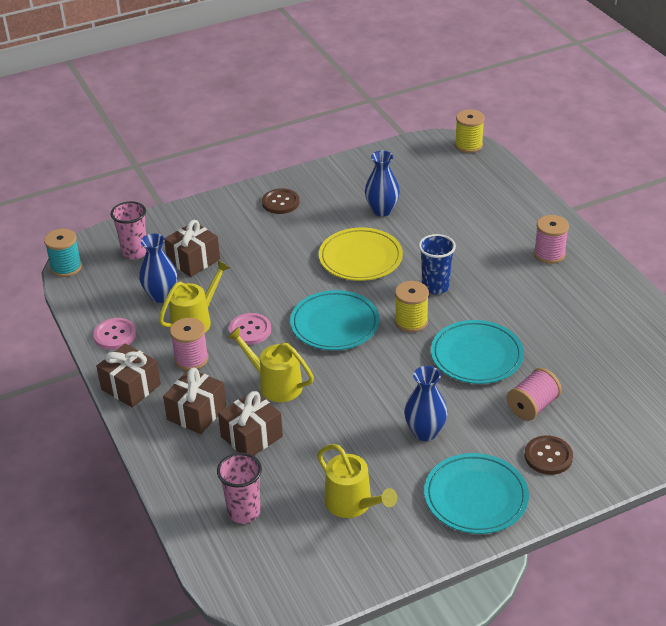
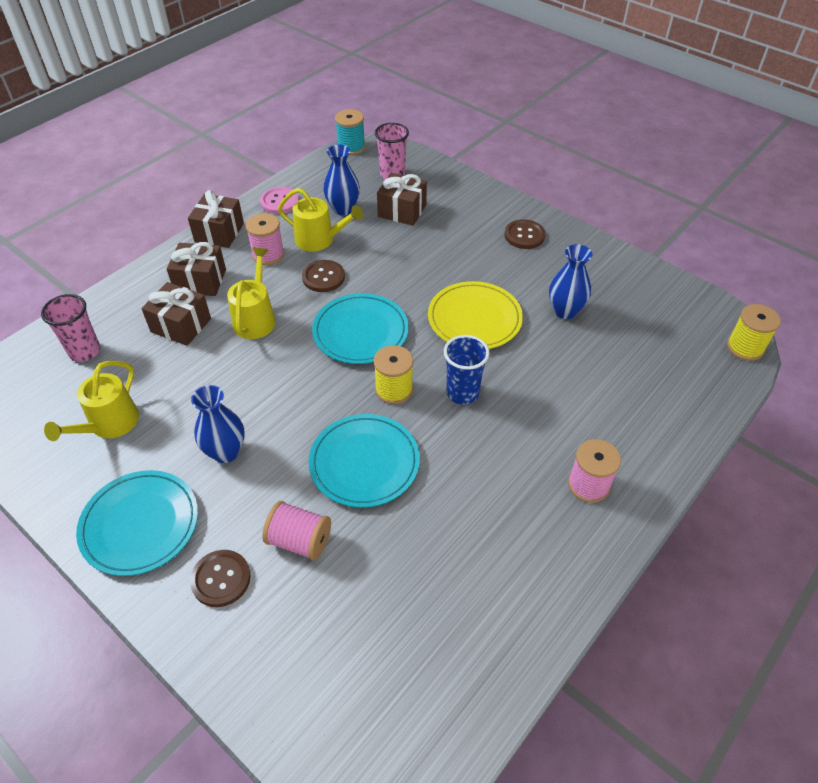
camera: 65 degrees right, 10 degrees up
(250, 330) = (323, 277): pink button -> brown button

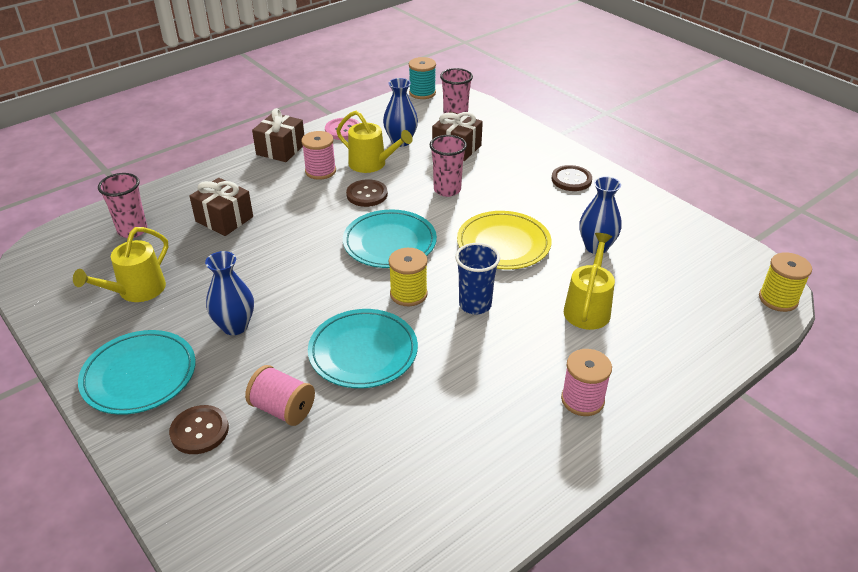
camera: 10 degrees right, 10 degrees down
(200, 281) = (252, 186): brown gift -> none
(255, 318) = (294, 221): yellow watering can -> yellow watering can (588, 308)
(404, 262) = (447, 190): none -> pink cup

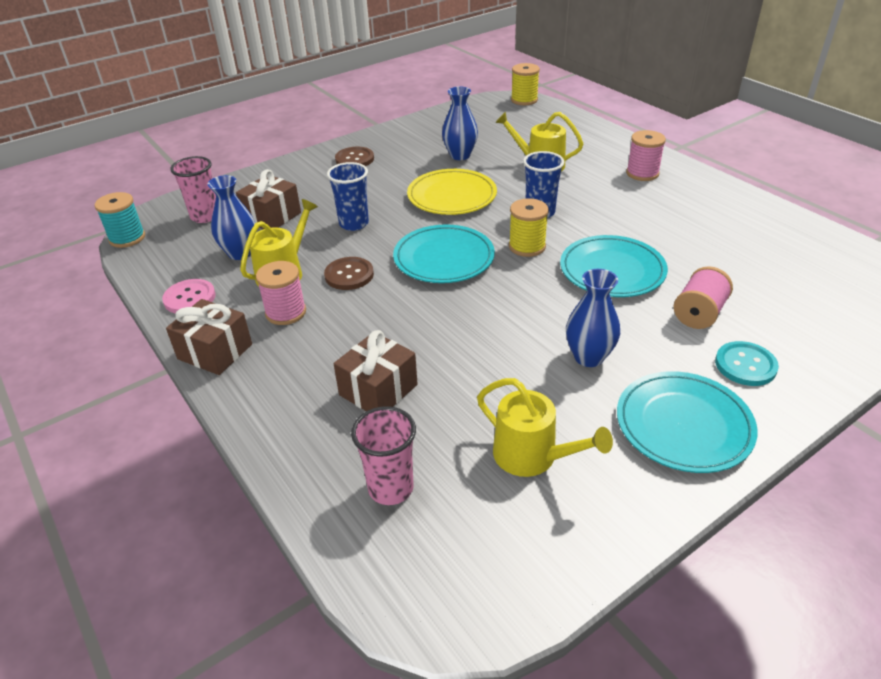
camera: 85 degrees left, 0 degrees up
(199, 431) = (745, 365): brown button -> turquoise button
(447, 190) = (354, 223): pink cup -> blue cup

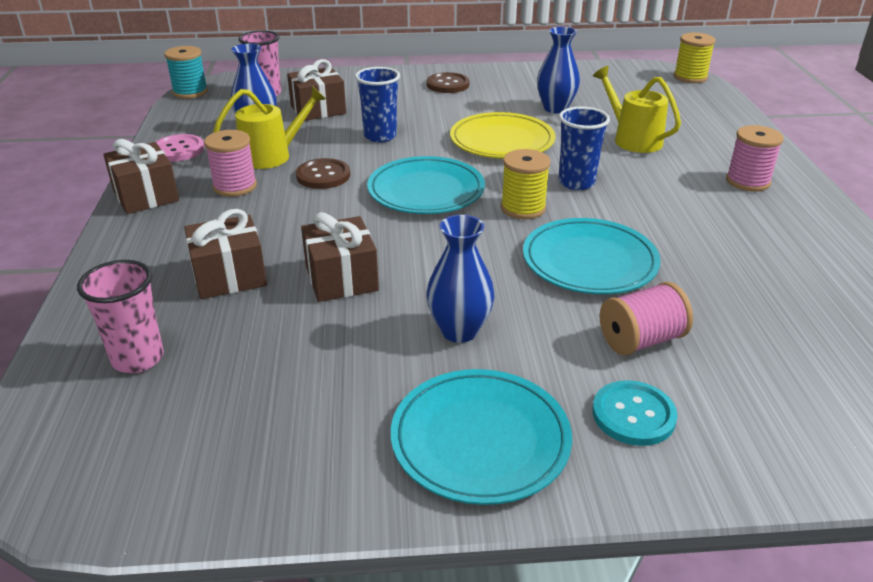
camera: 30 degrees right, 5 degrees down
(465, 354) = (341, 278): none -> brown gift
(532, 456) = (289, 393): yellow watering can -> none

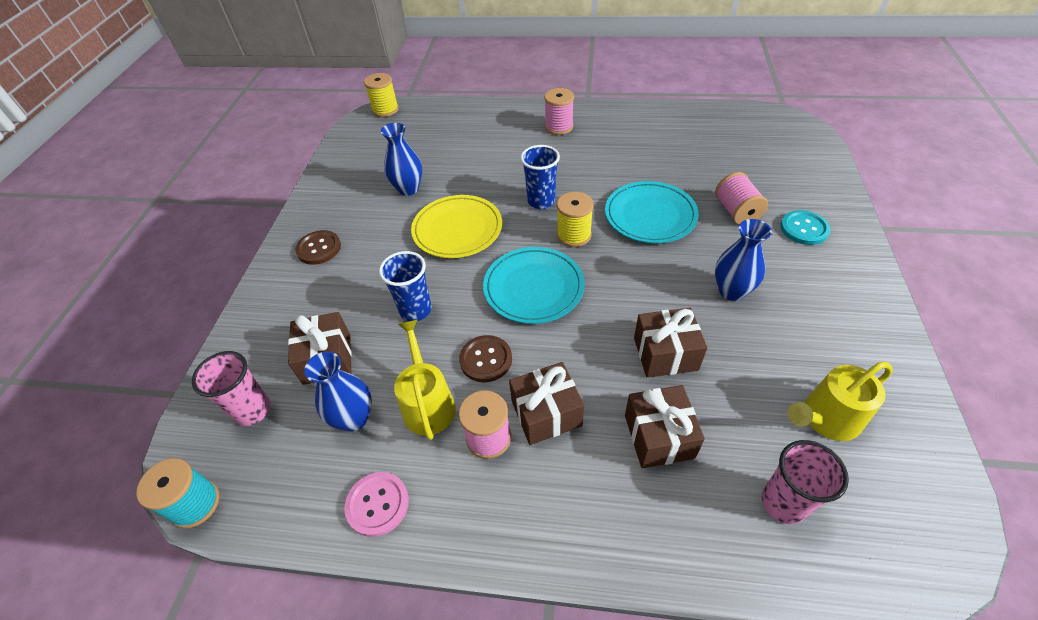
camera: 75 degrees left, 15 degrees up
(146, 195) = (488, 531): brown gift -> brown gift (546, 413)
(480, 440) = (837, 295): turquoise plate -> none
(633, 139) = (481, 160): yellow watering can -> yellow watering can (826, 419)

